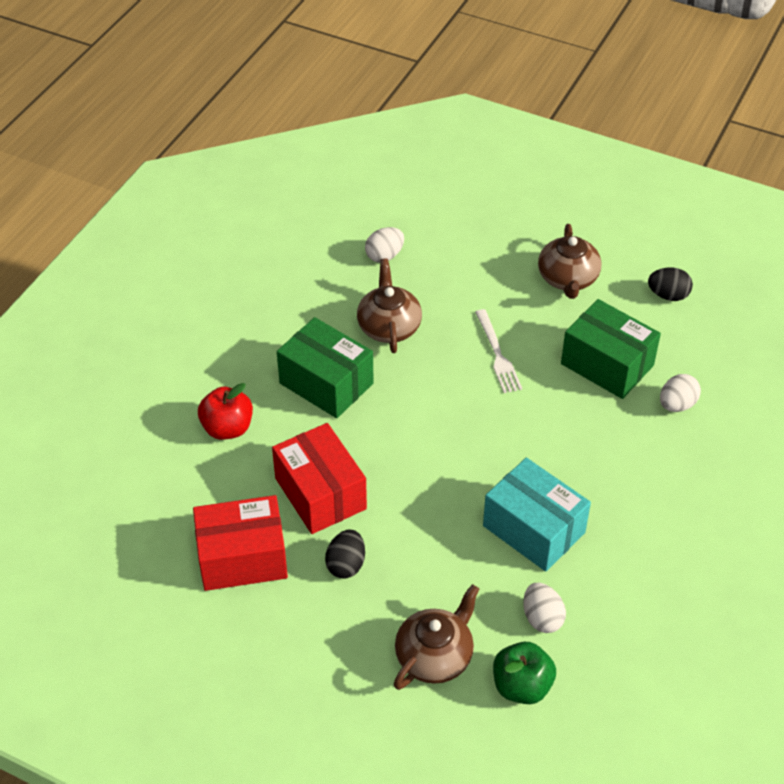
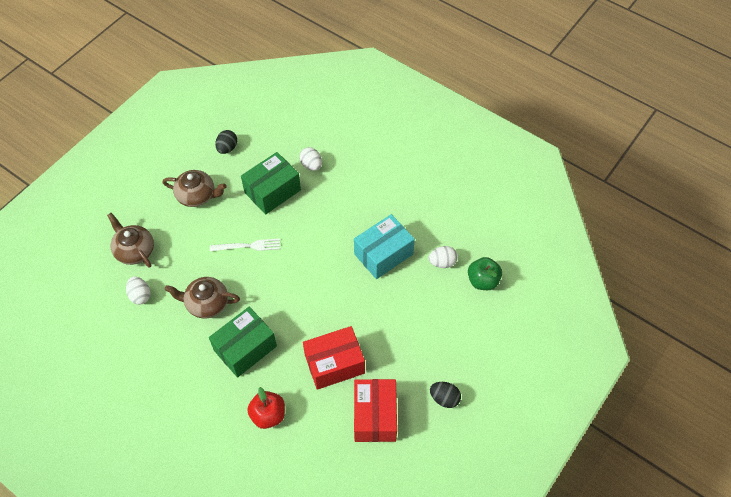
camera: 80 degrees left, 10 degrees up
(346, 565) = (390, 357): black egg -> black egg (444, 398)
(435, 656) = (459, 319): brown teapot -> brown teapot (134, 250)

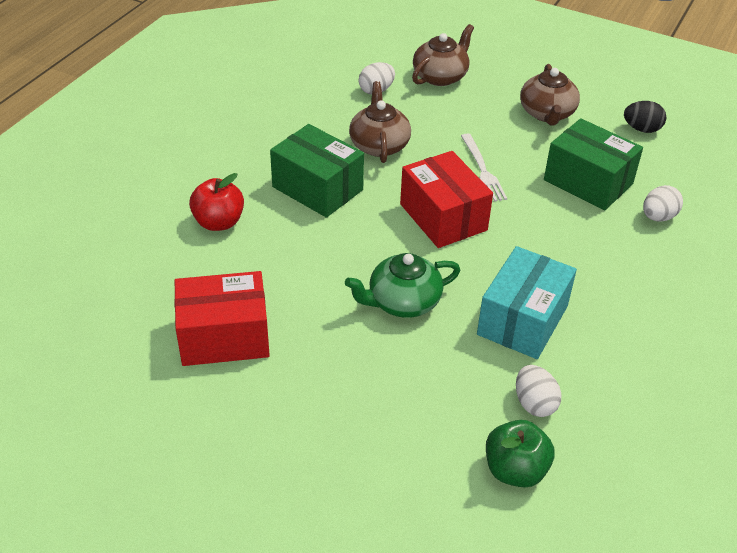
camera: 80 degrees right, 15 degrees down
(334, 364) = (307, 281): red box -> red box (443, 217)
(360, 313) = (403, 302): none -> green teapot
(383, 254) = (522, 320): turquoise box -> turquoise box turned 75 degrees clockwise
(444, 398) = (263, 426): black egg -> none

